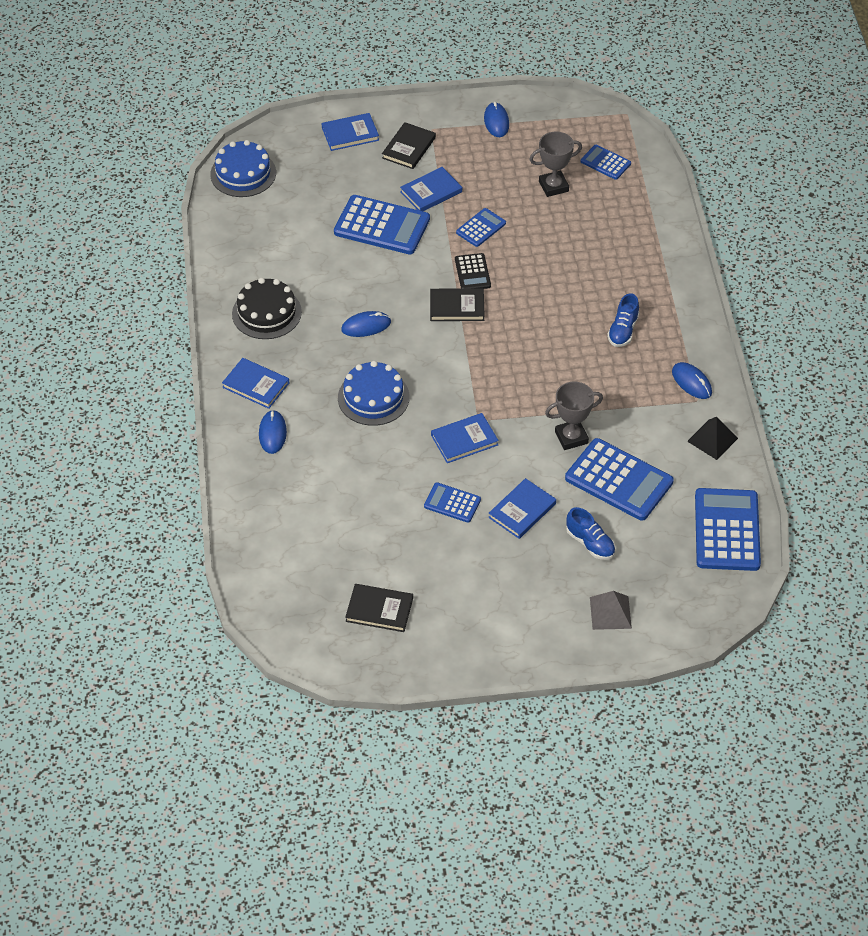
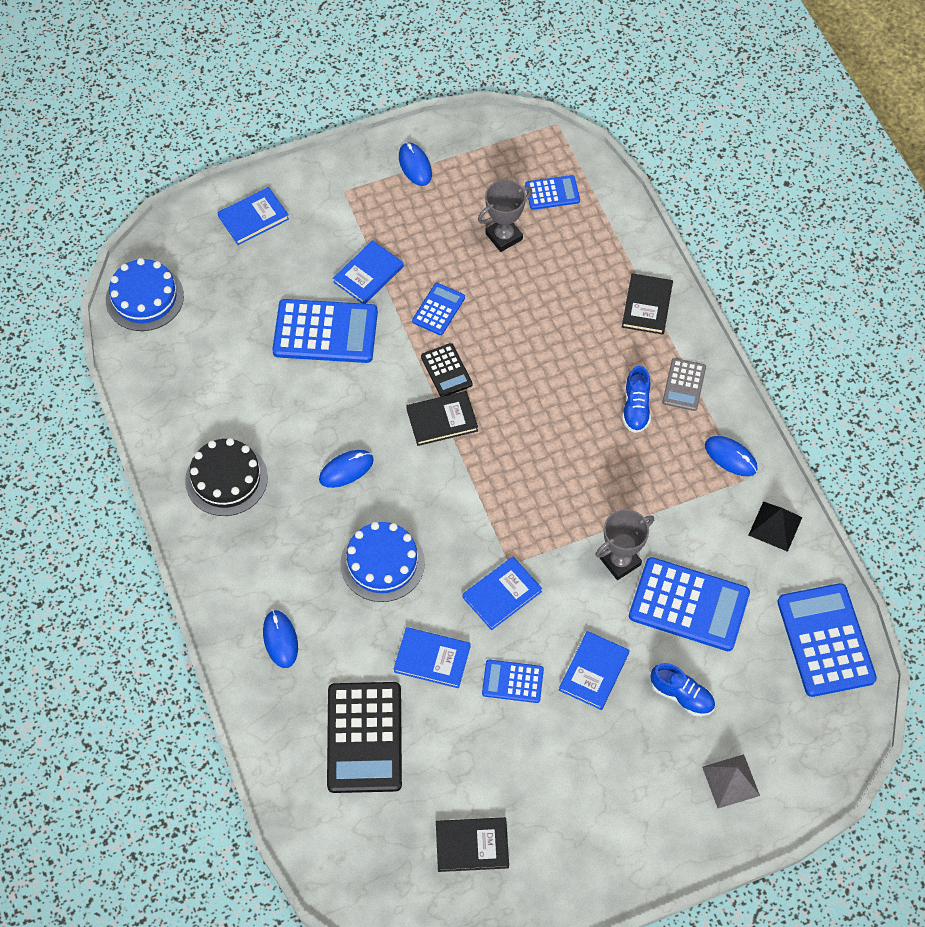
camera: 15 degrees left, 10 degrees up
(256, 385) = (242, 579): blue book -> blue book (432, 659)
(317, 516) = (364, 737): none -> black calculator
(409, 148) = (326, 222): black book -> black book (647, 306)
(605, 163) = (552, 193): blue calculator -> blue calculator turned 150 degrees clockwise
(670, 322) = (684, 385): none -> grey calculator

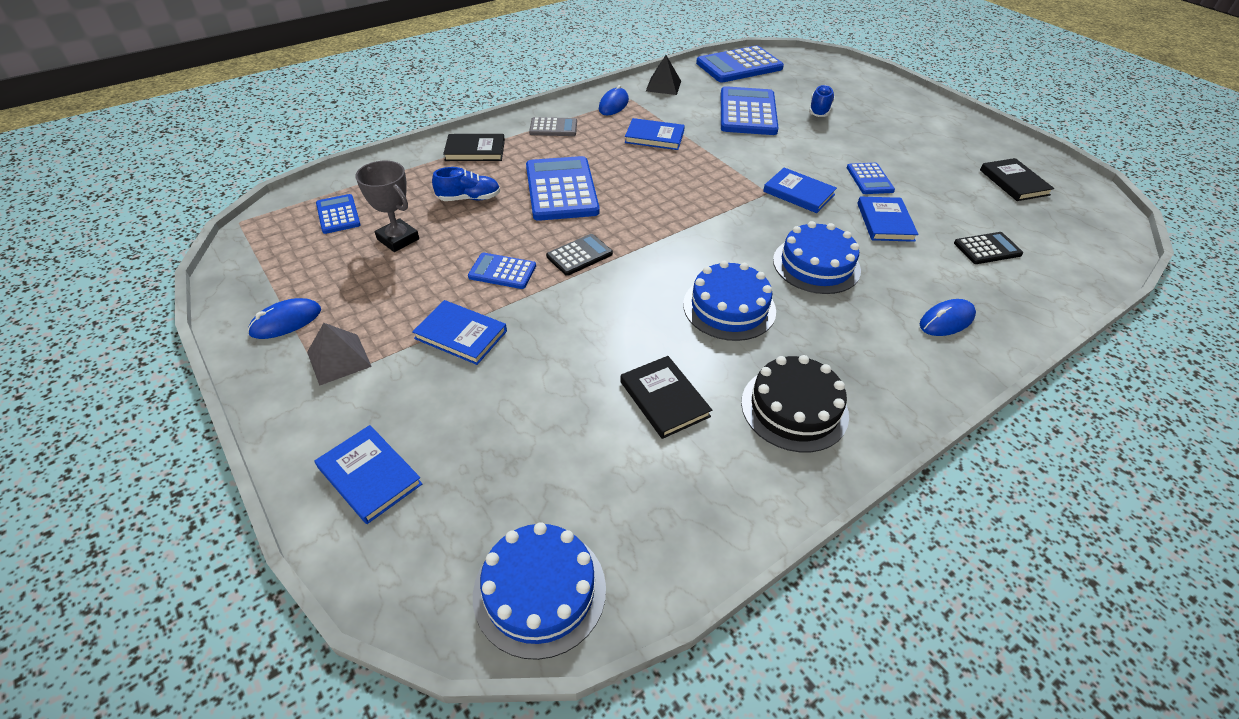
camera: 105 degrees left, 15 degrees down
(325, 332) = (553, 358): blue calculator -> blue calculator (561, 189)
(346, 470) = (729, 307): blue mouse -> blue cake
(364, 737) = (987, 249): black calculator -> black calculator, size x0.53
(442, 420) = (639, 250): black book -> black book (664, 399)
(594, 672) = (831, 145): blue book -> blue book (654, 137)
(620, 561) = (731, 142): grey trophy -> none
(636, 408) = (584, 147): blue shoe -> blue shoe (469, 198)
(731, 781) = (863, 90): grey pyramid -> grey pyramid (339, 359)

